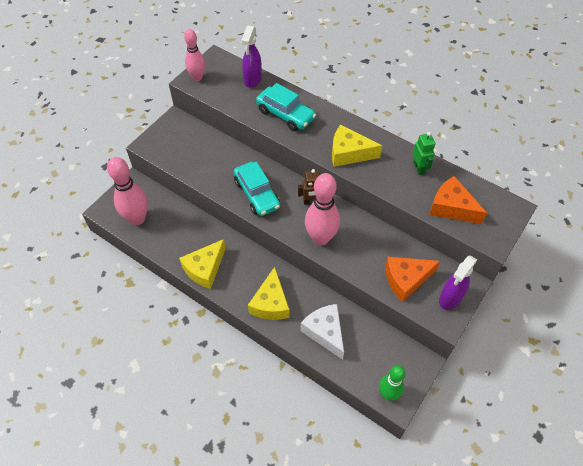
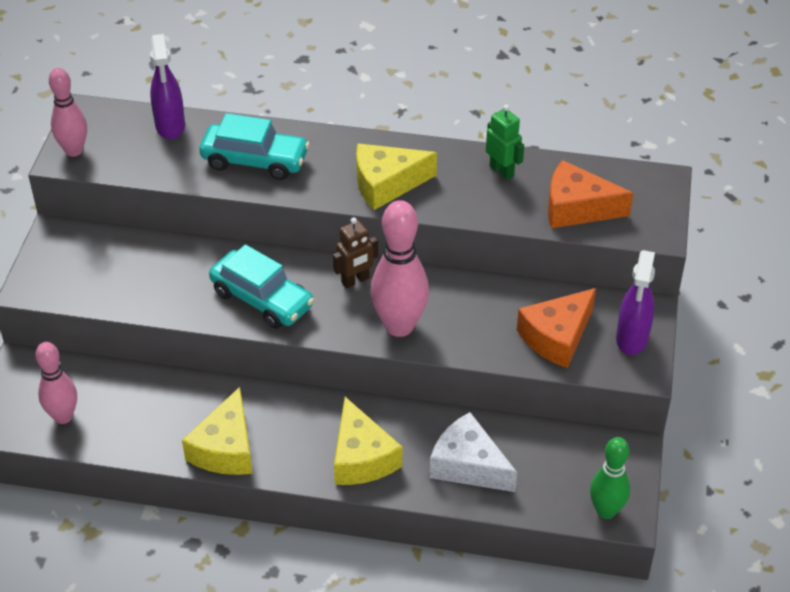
camera: 25 degrees left, 10 degrees down
(137, 218) = (63, 416): pink bowling pin -> pink bowling pin, size x0.65

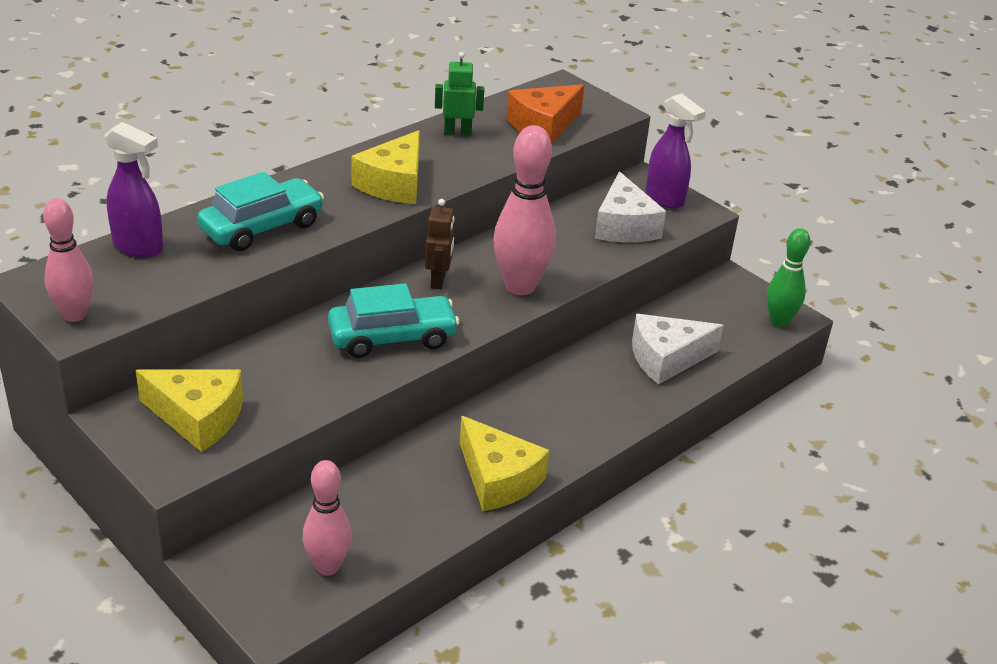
camera: 55 degrees left, 10 degrees down
(361, 457) = (597, 407): yellow cheese -> yellow cheese (198, 418)
(557, 337) = (624, 226): orange cheese -> white cheese

